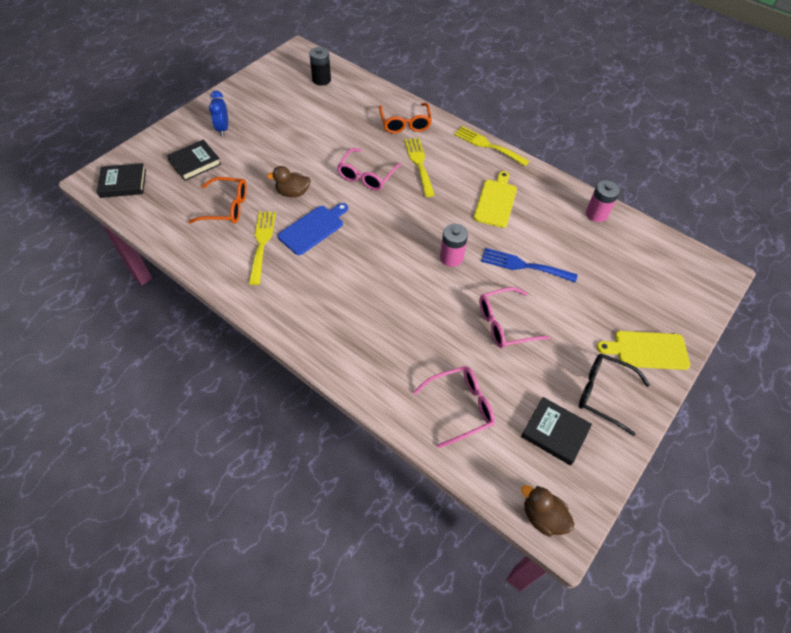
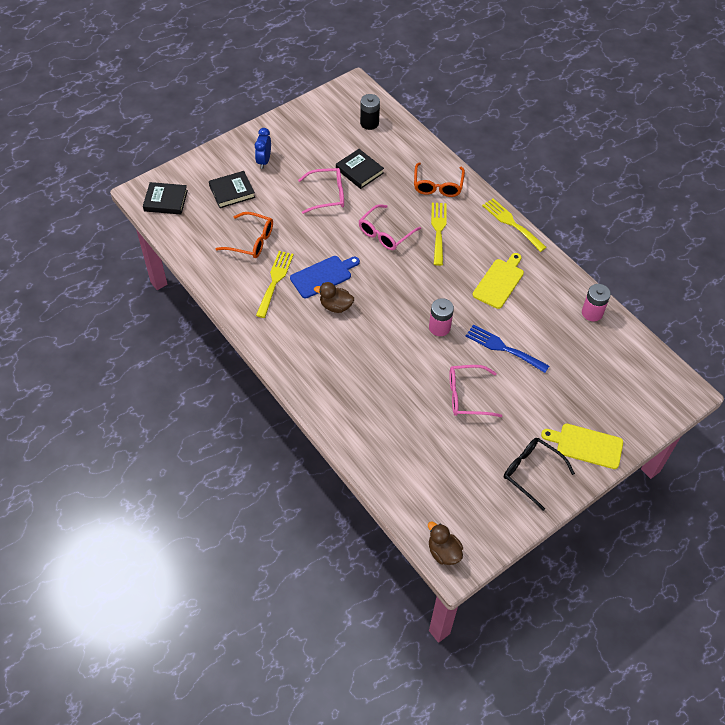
camera: 15 degrees right, 0 degrees up
(293, 193) = (313, 238): brown duck -> brown duck (335, 306)
(460, 407) = (405, 456): pink glasses -> pink glasses (327, 195)
(555, 432) = (477, 493): black book -> black book (359, 171)

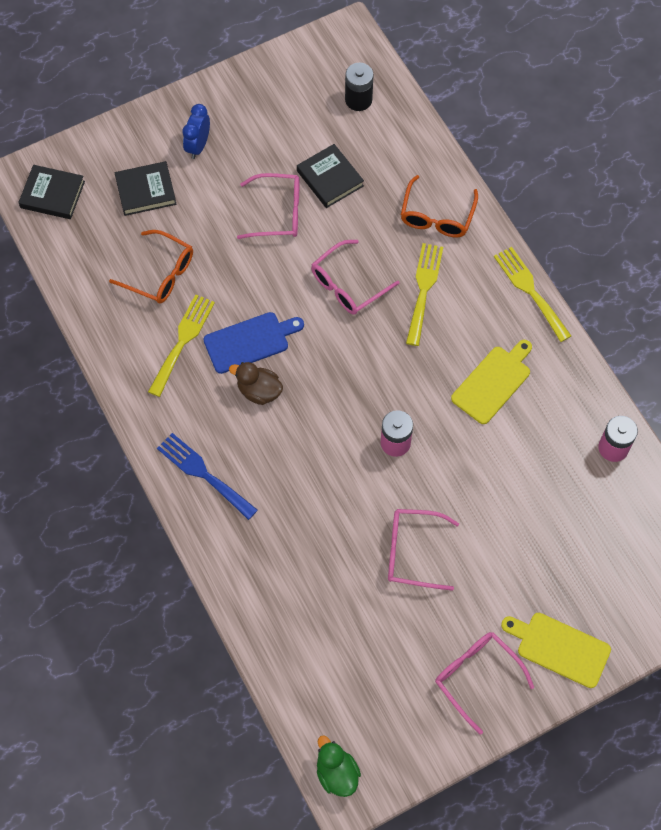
camera: 10 degrees right, 10 degrees up
(443, 552) = (336, 773): brown duck -> green duck
(503, 348) = (477, 486): blue fork -> blue fork (203, 473)
(531, 472) = (476, 677): black glasses -> pink glasses

